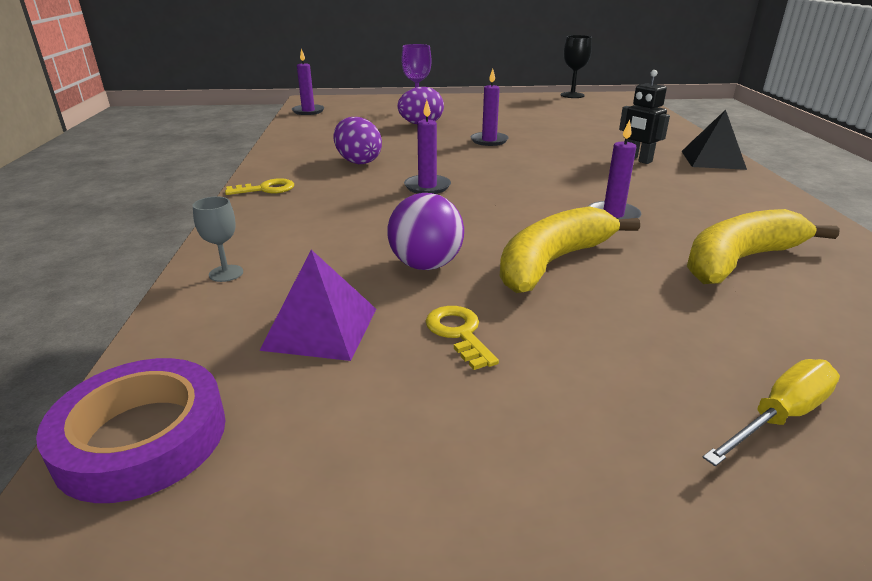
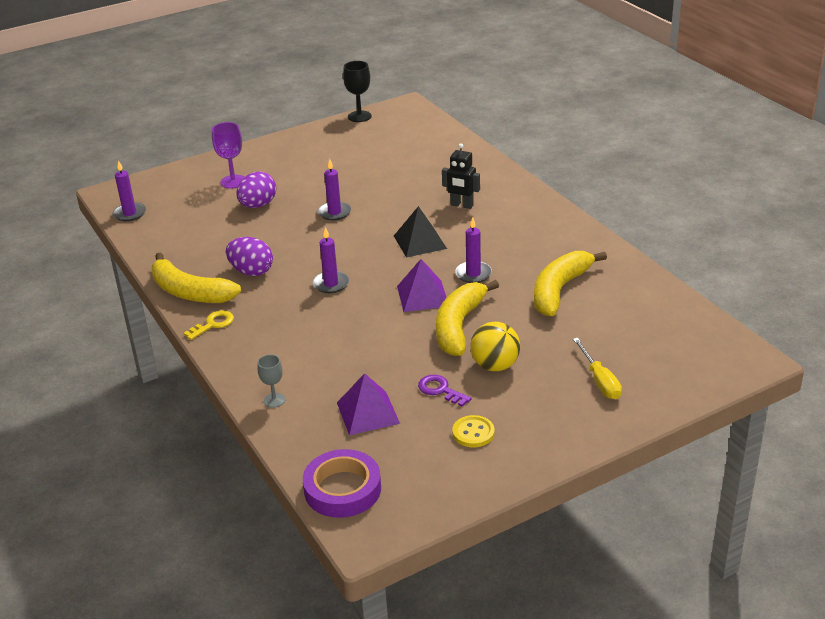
camera: 25 degrees left, 5 degrees up
(281, 163) = (190, 292): none -> yellow banana
(426, 265) = (388, 353): purple ball -> none
(458, 333) = (440, 390): yellow key -> purple key
(459, 424) = (473, 433): none -> yellow button
(527, 220) = (422, 296): none -> purple pyramid
(576, 326) = (495, 365): none -> yellow ball
(712, 160) = (514, 189): black pyramid -> black pyramid (420, 242)
(780, 416) = (599, 381): yellow screwdriver -> yellow screwdriver turned 135 degrees clockwise

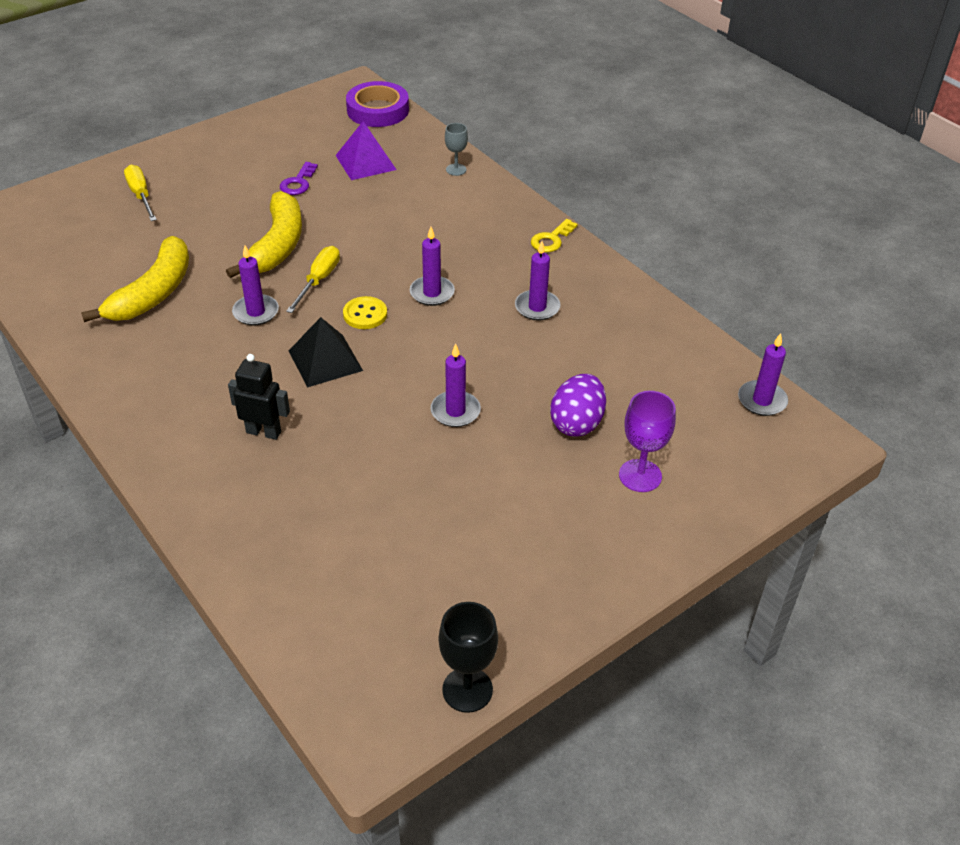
camera: 170 degrees right, 10 degrees up
(190, 292) = (599, 277): yellow banana -> none
(251, 271) = (537, 307): purple egg -> purple candle
(422, 296) = (319, 280): purple pyramid -> yellow screwdriver
(440, 390) = (298, 182): purple key -> purple key turned 75 degrees clockwise
(473, 433) = (269, 150): yellow button -> yellow button (365, 314)
(495, 365) = (242, 206): yellow ball -> none

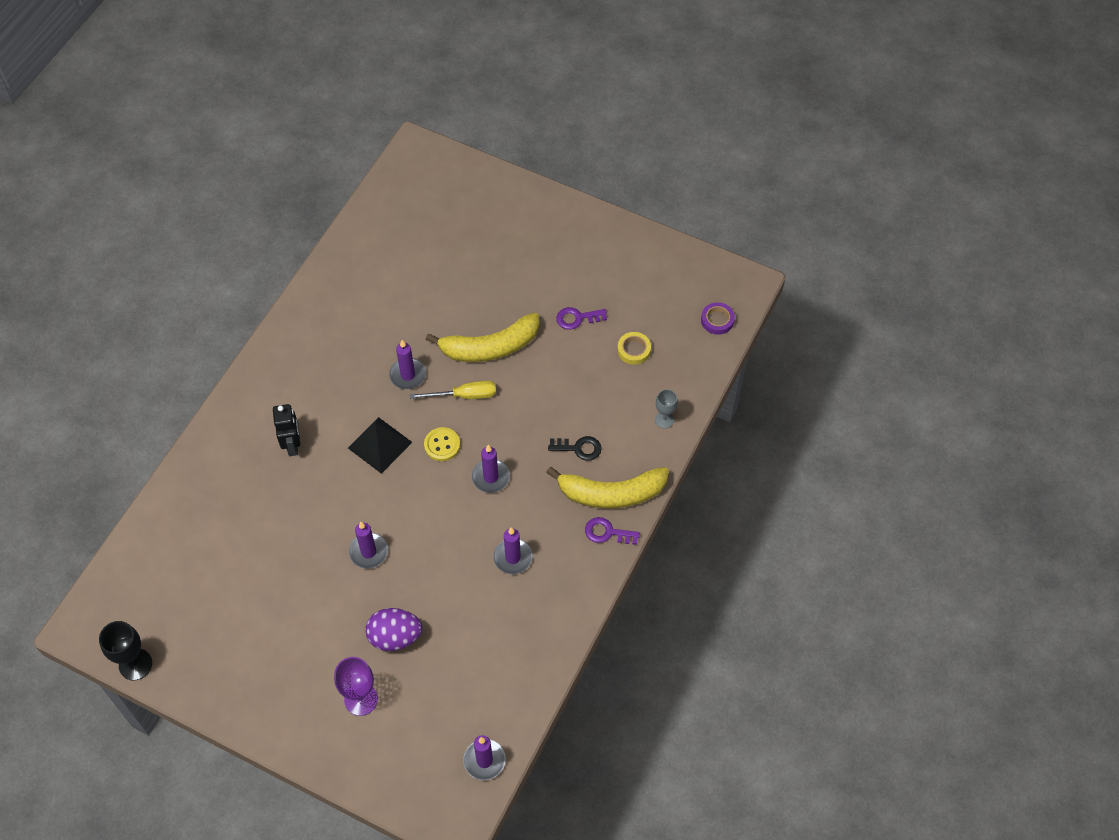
camera: 65 degrees right, 15 degrees up
(141, 195) = (499, 227): yellow screwdriver -> none
(153, 293) = (395, 302): yellow banana -> yellow banana (611, 493)
(365, 162) = (634, 350): purple pyramid -> yellow tape
(378, 110) = (717, 320): purple tape -> purple tape, size x0.55
(445, 227) = (579, 448): none -> black key
(551, 239) = (607, 532): yellow key -> purple key

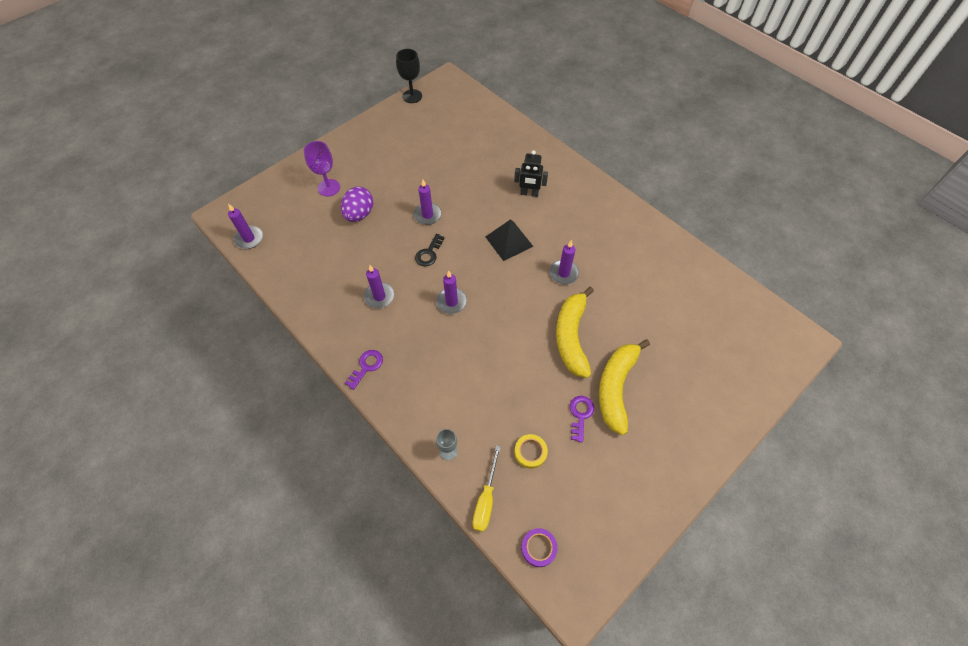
camera: 110 degrees right, 0 degrees up
(442, 445) = (493, 279): yellow button -> none
(464, 395) = (531, 305): yellow screwdriver -> yellow screwdriver (486, 499)
(579, 448) = (450, 372): black key -> black key (429, 253)
(611, 493) = (398, 381): yellow banana -> yellow banana (616, 387)

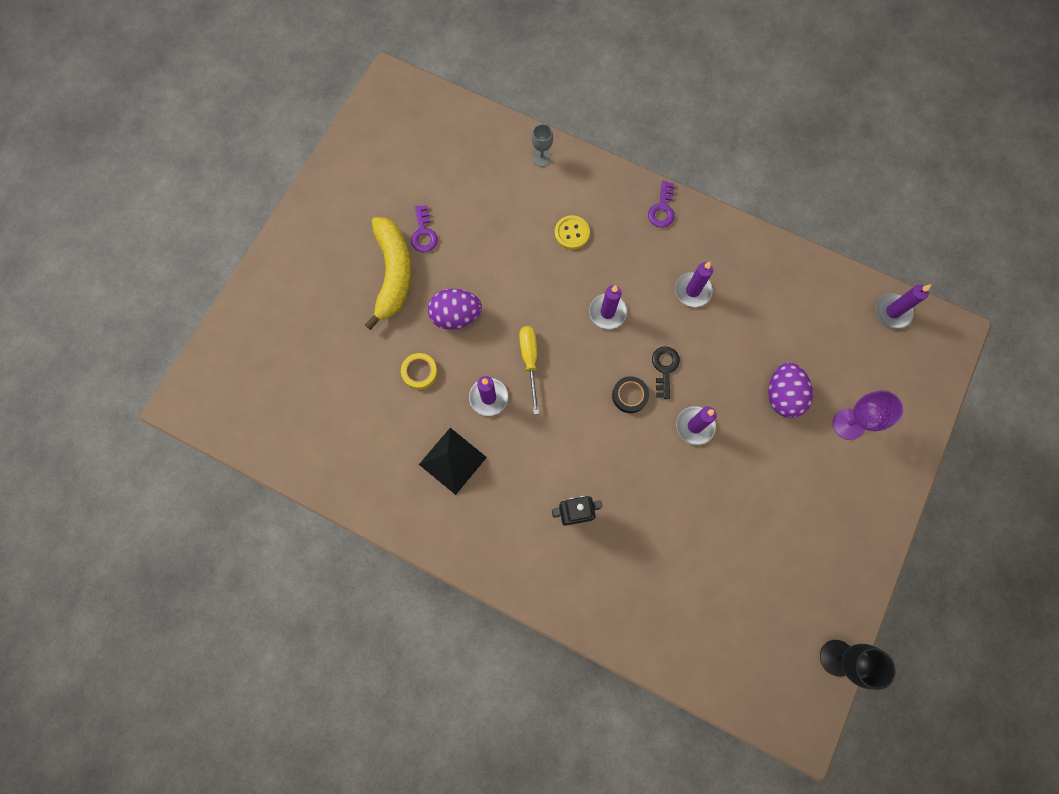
camera: 160 degrees right, 15 degrees up
(451, 371) = (572, 233): none -> yellow button
(462, 244) = (629, 395): none -> black tape
(486, 499) = (490, 130): yellow screwdriver -> yellow screwdriver (530, 361)
(509, 241) = (572, 422): black pyramid -> black pyramid (452, 460)
(530, 452) = (463, 182): yellow tape -> yellow tape (419, 372)
(538, 548) = (431, 109): purple tape -> none
(571, 336) = (456, 316): yellow banana -> purple egg

